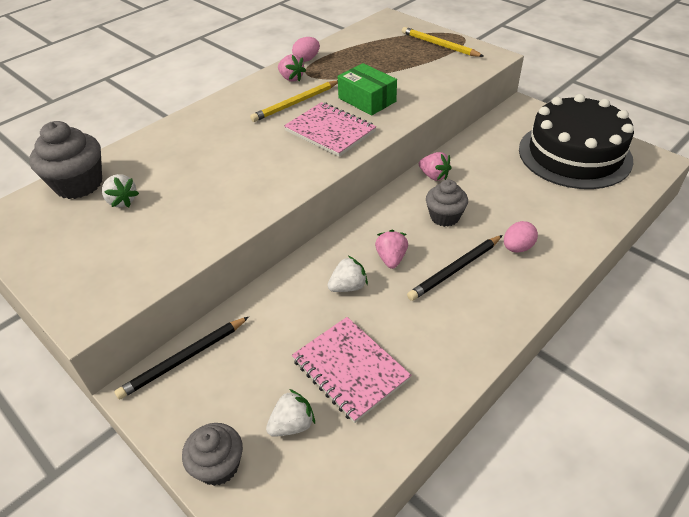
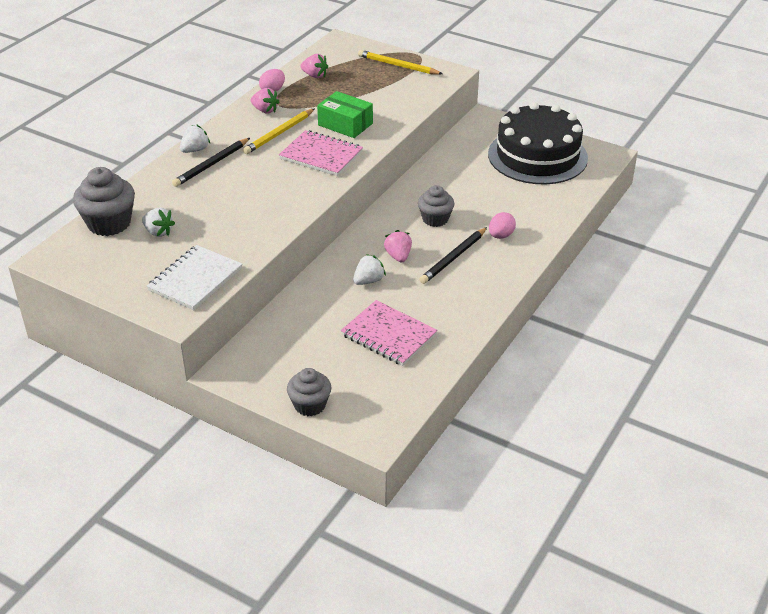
camera: 15 degrees left, 5 degrees down
(130, 268) = (195, 280): none -> white notebook
(184, 359) = (252, 347): black pencil -> black pencil (211, 164)
(292, 425) = (356, 374): white strawberry -> white strawberry (195, 150)
(434, 176) = (417, 187): pink strawberry -> pink strawberry (315, 75)

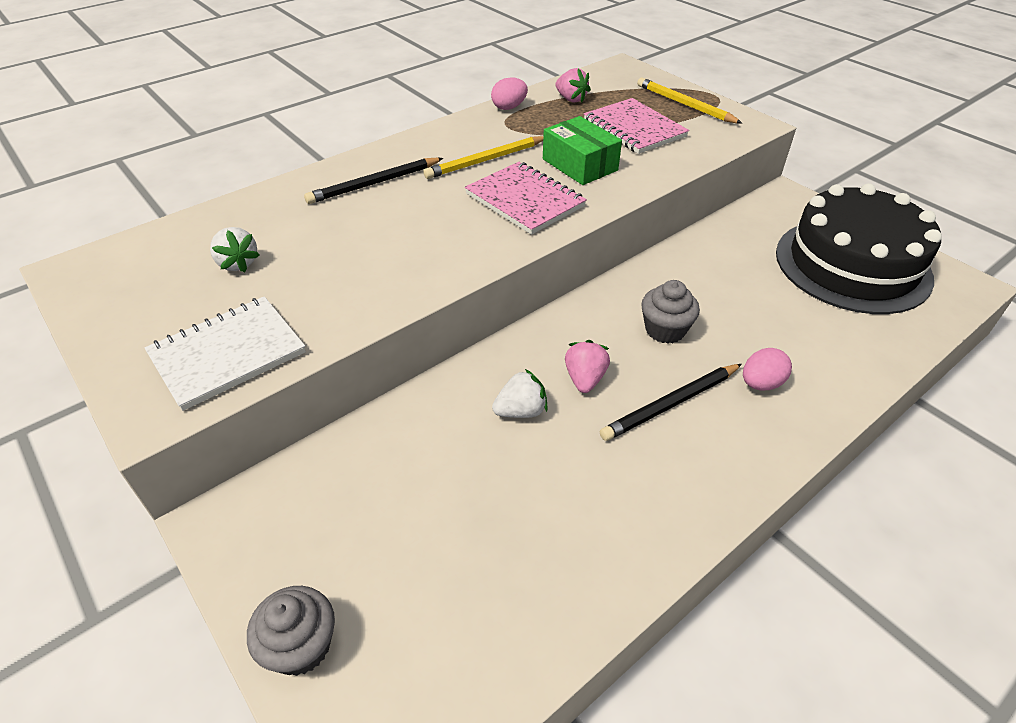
camera: 20 degrees right, 5 degrees up
(109, 223) = (188, 236): grey cupcake -> none
(195, 150) = (367, 161): white strawberry -> none
(265, 110) = (485, 129): pink strawberry -> none
(388, 335) = (506, 529): pink notebook -> pink notebook (634, 129)

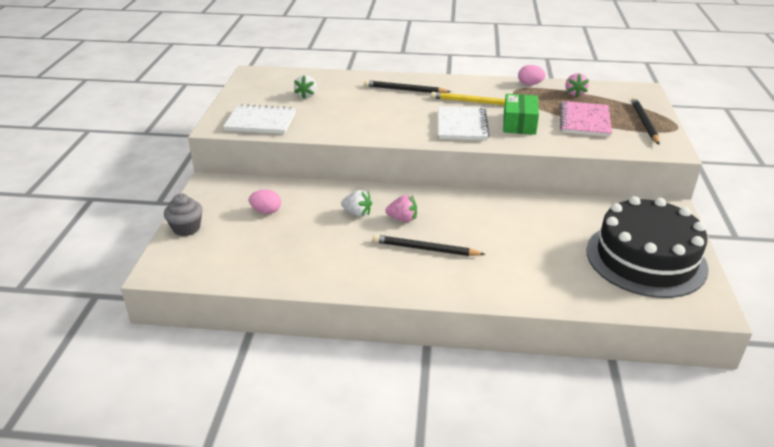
camera: 45 degrees right, 10 degrees down
(525, 200) = (462, 125): pink notebook -> white notebook
(585, 379) = (402, 219): pink strawberry -> pink strawberry turned 45 degrees clockwise
(665, 330) = (474, 224): grey cupcake -> none
(685, 104) = (644, 123): yellow pencil -> black pencil
(760, 383) = (484, 268): pink egg -> pink egg (266, 211)

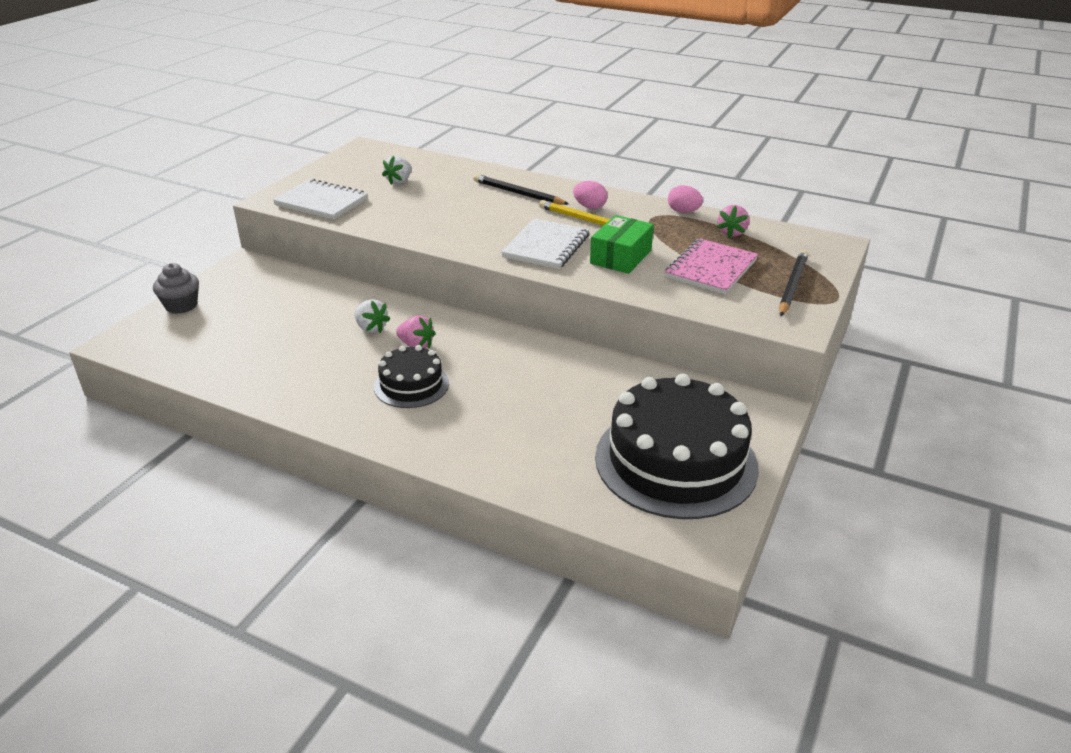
camera: 20 degrees right, 0 degrees up
(266, 211) = (276, 305): pink egg -> pink egg (589, 207)
(425, 249) = (411, 385): black pencil -> black cake

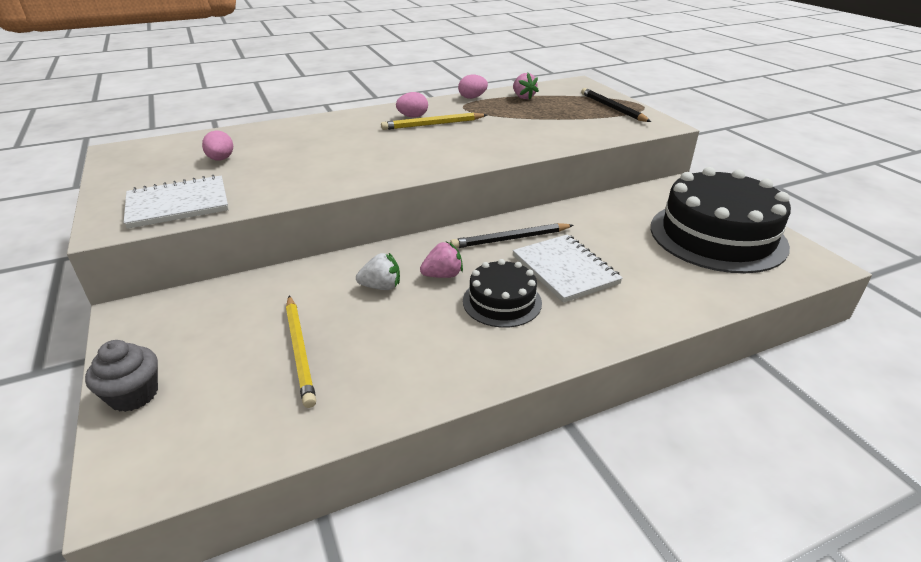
camera: 50 degrees left, 0 degrees up
(269, 334) = (299, 351): none -> yellow pencil
(399, 181) = (221, 159): white strawberry -> pink egg
(518, 193) = (344, 128): black pencil -> black pencil (510, 239)
(546, 246) = (445, 149): white notebook -> white notebook (565, 270)
(621, 257) = (502, 134): green box -> none
(711, 269) = (560, 118): pink notebook -> none

